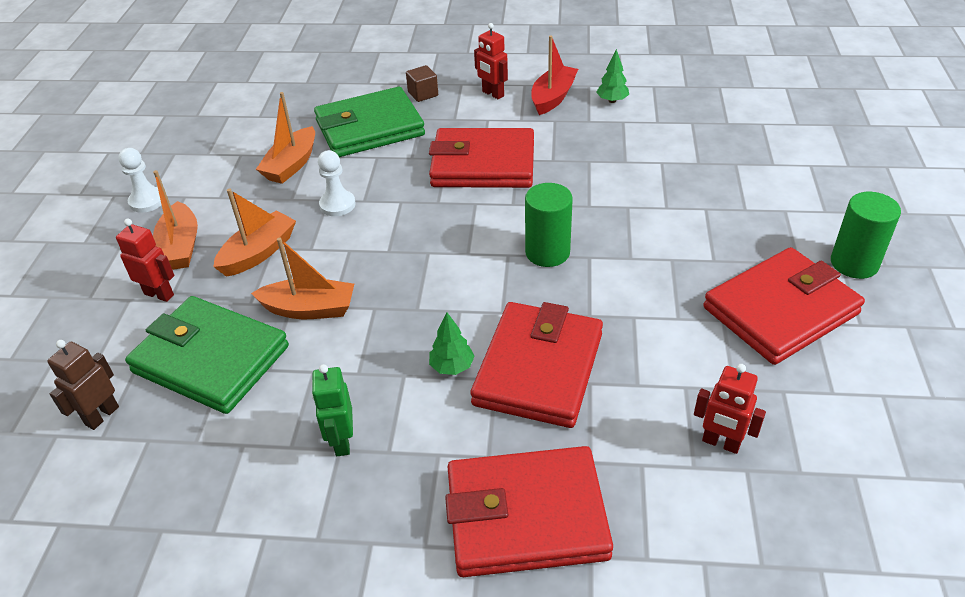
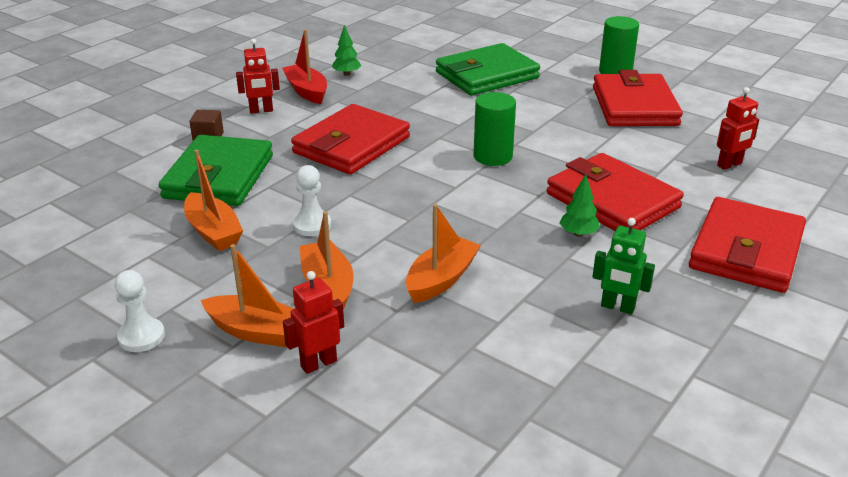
camera: 60 degrees left, 10 degrees down
(102, 415) = (468, 443): brown robot -> none
(211, 359) = (453, 352): green wallet -> green wallet (487, 75)

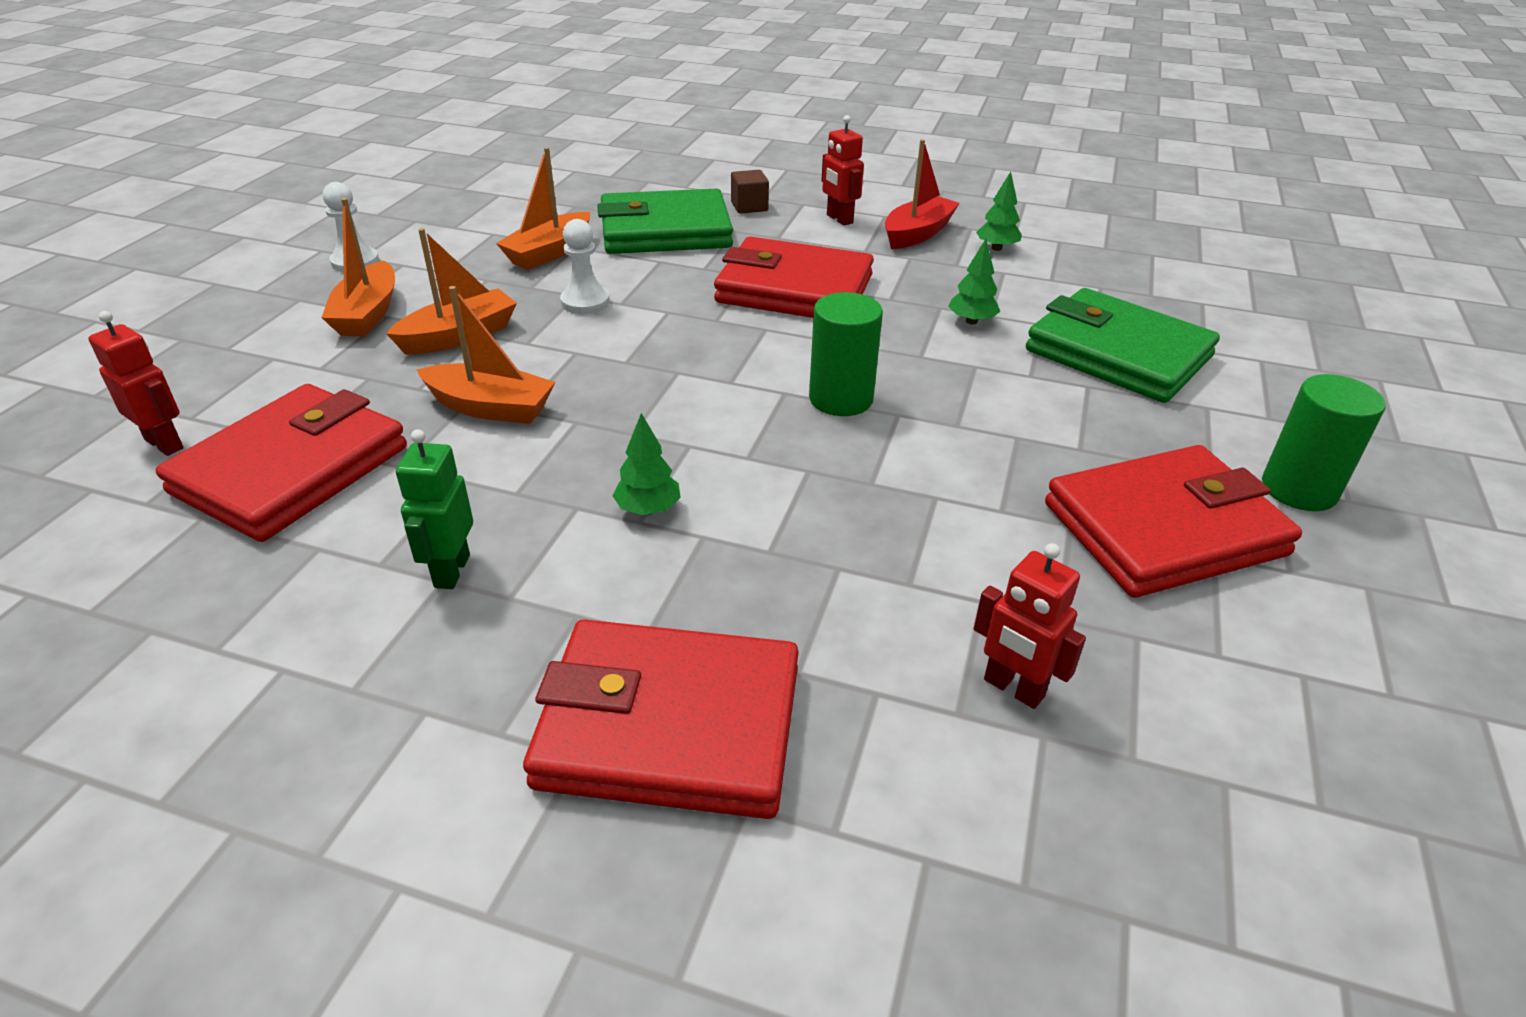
camera: 70 degrees right, 5 degrees up
(318, 363) = (312, 359): red robot -> red robot (165, 444)
(430, 102) = (971, 321): none -> green tree
(612, 201) = (770, 535): red wallet -> red wallet (291, 470)

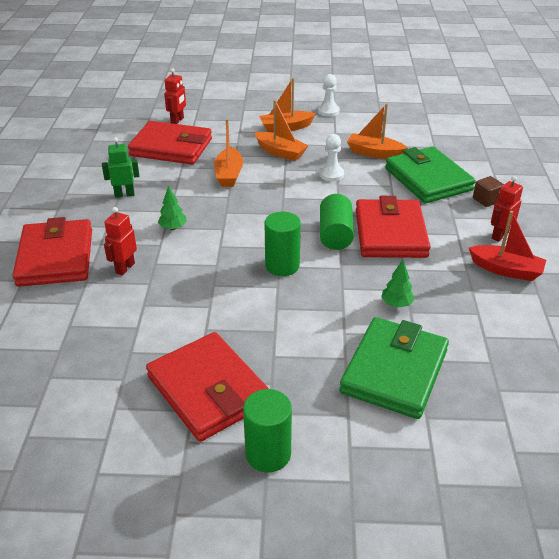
camera: 75 degrees right, 0 degrees up
(773, 334) = (335, 234): none -> green cylinder
(996, 248) = (513, 307): green tree -> none
(1013, 688) = (84, 340): red robot -> red robot (125, 268)

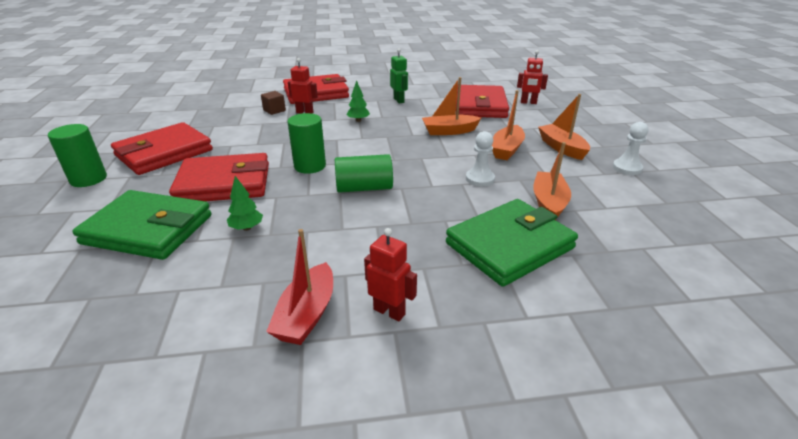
camera: 80 degrees right, 5 degrees down
(390, 233) = (374, 220): red wallet -> red wallet (224, 183)
(486, 200) = (481, 301): brown cube -> brown cube (274, 110)

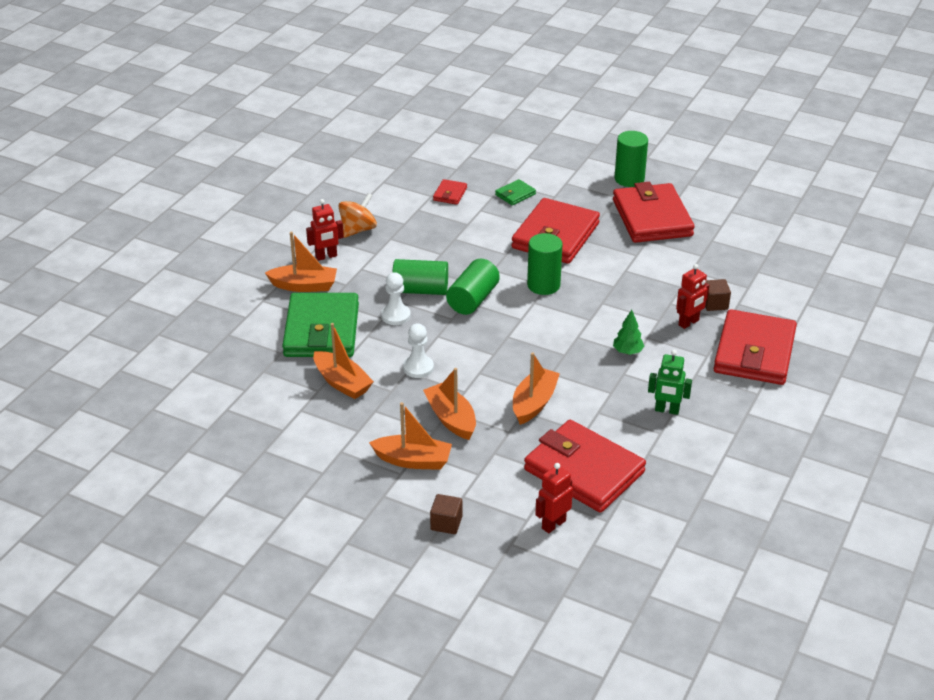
camera: 125 degrees right, 5 degrees up
(148, 229) = (515, 194): green wallet -> green wallet, size x0.43
(167, 275) = (450, 194): none -> red wallet
(247, 228) = (473, 231): green tree -> none
(306, 315) = (358, 230): red boat -> orange spinning top
(380, 218) = (420, 290): none -> green cylinder
(462, 297) = (304, 286): none -> orange boat
(582, 124) = (446, 523): none -> brown cube
(627, 168) = (331, 474): white pawn -> white pawn (395, 316)

